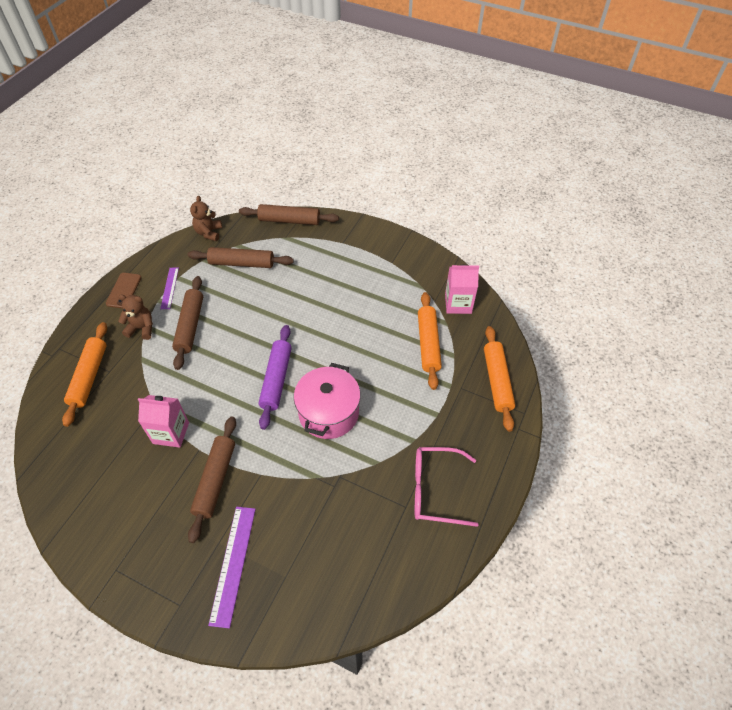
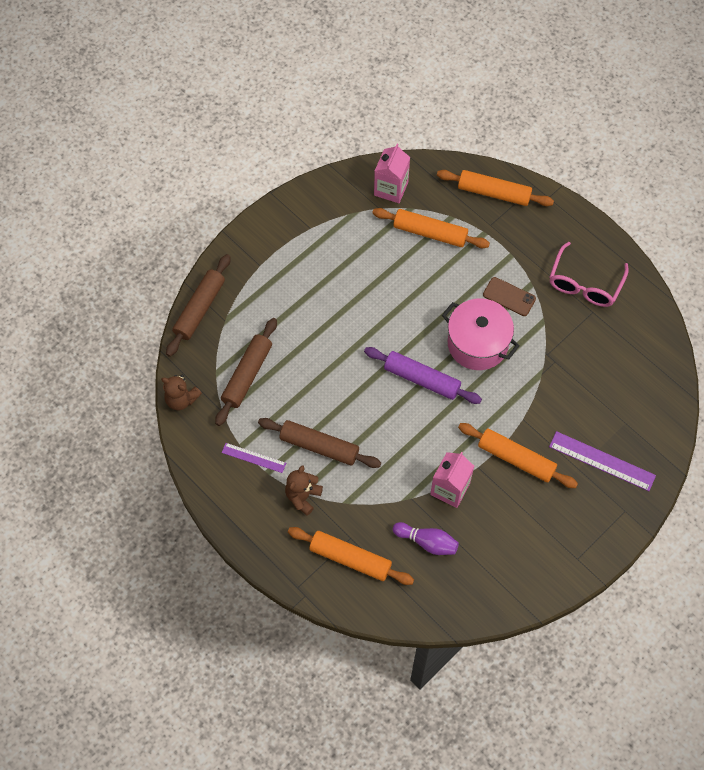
camera: 70 degrees left, 10 degrees up
(113, 429) = (427, 542): none -> purple bowling pin
(124, 290) = (237, 507): brown phone -> brown phone (509, 297)
(215, 480) = (516, 459): brown rolling pin -> orange rolling pin

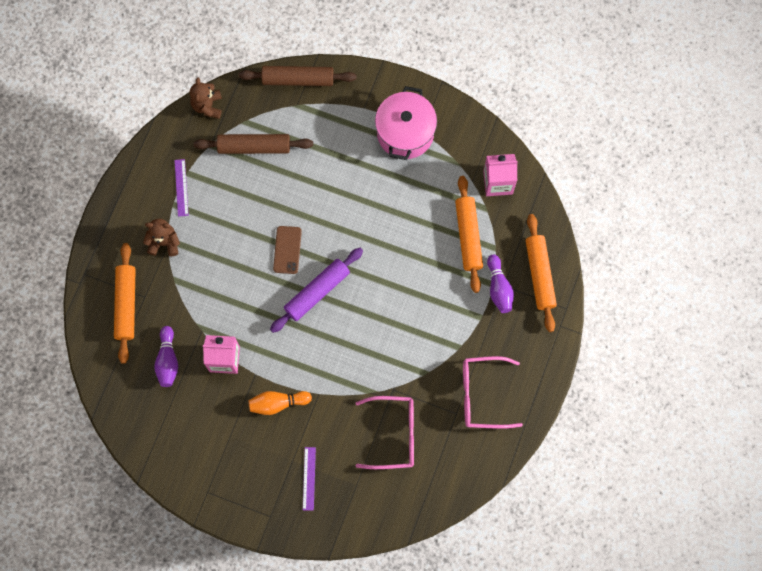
camera: 65 degrees right, 10 degrees up
(319, 446) = (215, 235): brown rolling pin -> none
(421, 379) = (317, 292): purple rolling pin -> purple rolling pin turned 45 degrees clockwise
(477, 344) = (374, 325): pink pot -> pink pot (405, 133)
(491, 229) = (499, 288): none -> purple bowling pin
(509, 297) = (435, 333): brown phone -> brown phone (287, 250)
(516, 459) = (278, 403): orange rolling pin -> orange bowling pin
(590, 371) = (393, 434): none -> pink glasses
(602, 461) = (309, 478): purple ruler -> purple ruler, size x0.61

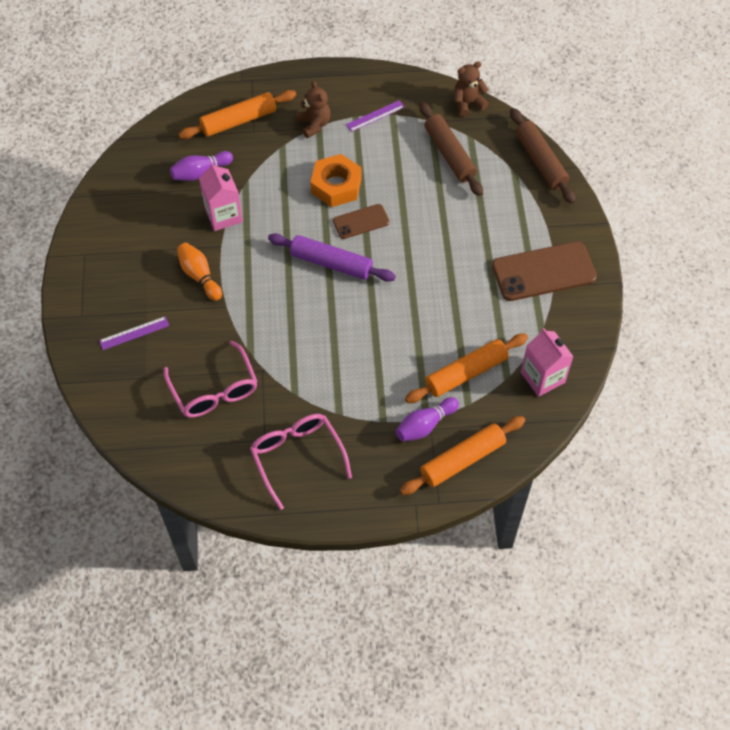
camera: 65 degrees right, 15 degrees down
(240, 253) = (336, 186): none -> orange nut
(405, 133) = (543, 271): pink pot -> brown phone

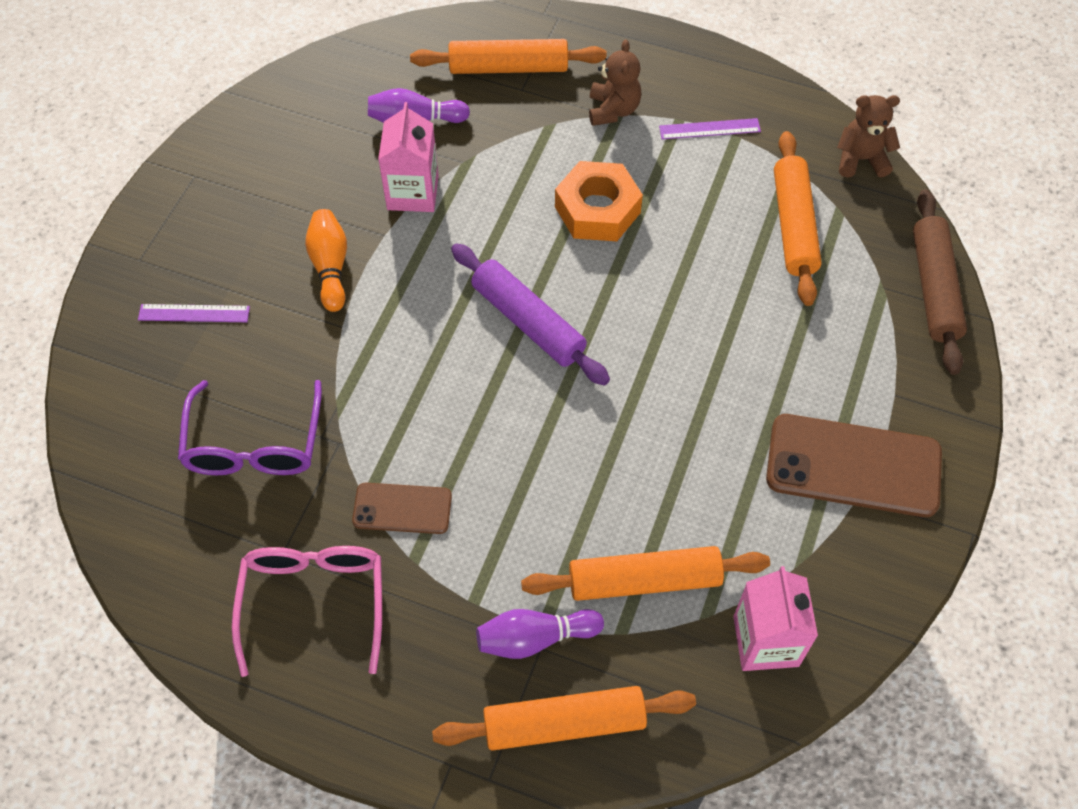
camera: 25 degrees right, 0 degrees up
(214, 389) = (254, 443): pink glasses -> purple glasses
(361, 221) = (605, 276): brown phone -> brown phone (402, 508)
(450, 154) = (794, 225): brown rolling pin -> orange rolling pin

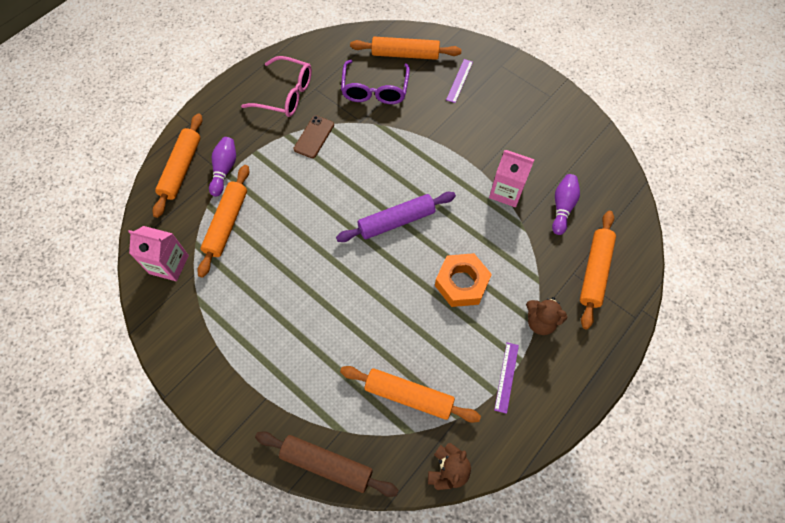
camera: 110 degrees right, 5 degrees up
(148, 420) = (405, 54): none -> orange rolling pin
(254, 443) = (375, 89): purple glasses -> purple glasses turned 105 degrees counterclockwise
(330, 267) = (467, 141): orange bowling pin -> none
(853, 466) = (235, 351): brown phone -> none

